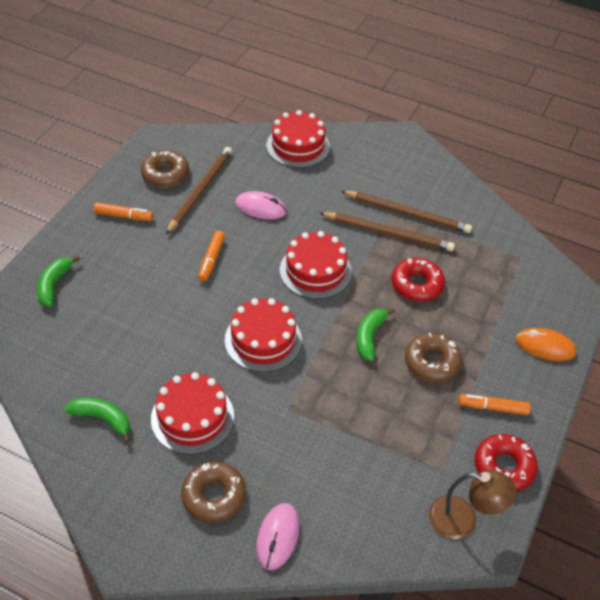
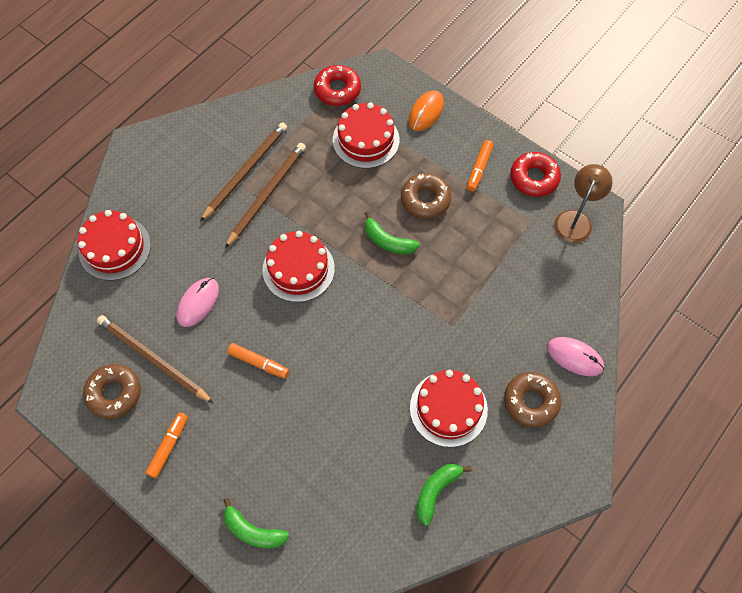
camera: 75 degrees left, 15 degrees up
(263, 340) = (372, 332): red cake -> red cake (366, 140)
(417, 284) = (337, 188): red donut -> red donut (337, 90)

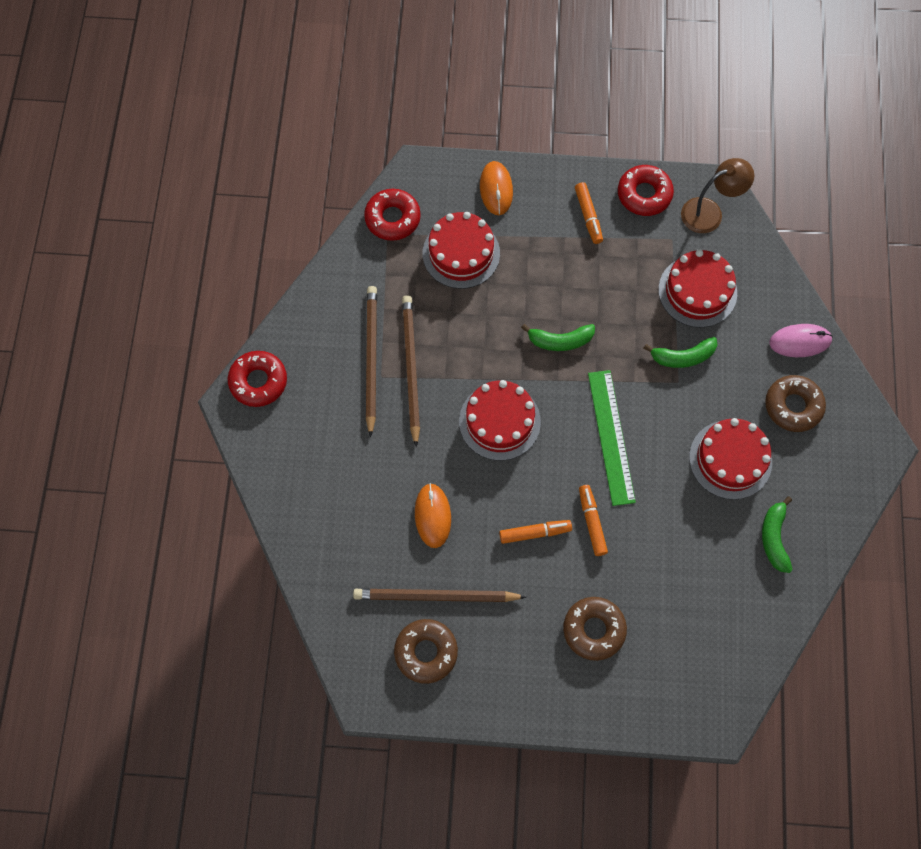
camera: 35 degrees left, 5 degrees up
(115, 248) = (307, 518): red cake -> red cake (697, 291)
(160, 140) = (258, 381): none -> red donut
(168, 446) = (516, 663): orange marker -> orange marker (592, 522)
(198, 303) = (432, 516): pink mouse -> orange mouse
(253, 531) = (650, 681): green banana -> green banana (683, 357)
(370, 332) = (611, 437): none -> green ruler
(425, 200) = (563, 278): brown donut -> brown donut (594, 630)
(575, 220) = (709, 212): brown lamp -> brown lamp turned 75 degrees clockwise

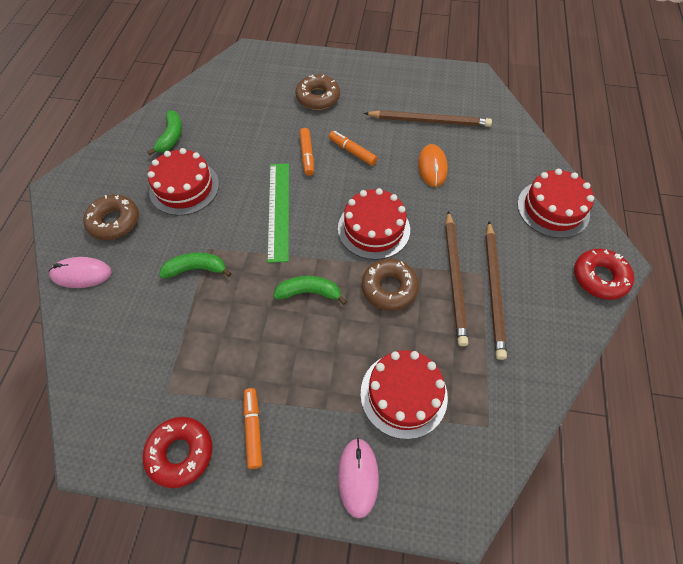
camera: 175 degrees left, 10 degrees down
(392, 218) = (484, 446): red donut -> none
(426, 652) = (436, 94): brown donut -> brown donut (389, 288)
(496, 189) = (358, 477): orange mouse -> pink mouse
(535, 533) = (352, 152): orange marker -> orange marker turned 45 degrees clockwise
(697, 291) = (160, 330): red cake -> red cake (553, 208)
(709, 212) = (112, 422): brown lamp -> none

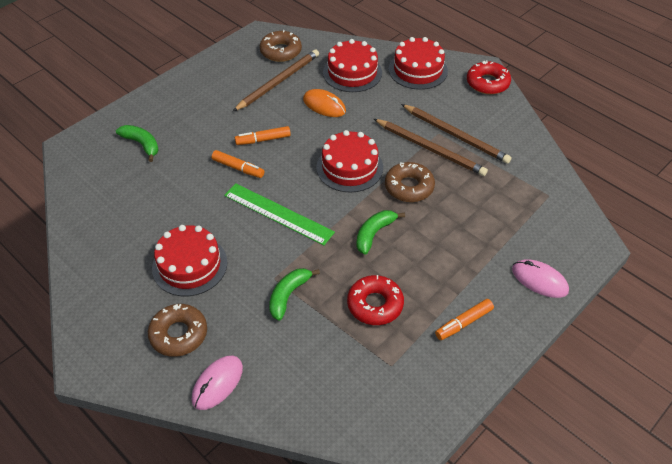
camera: 55 degrees left, 10 degrees down
(171, 137) = (116, 248): green banana -> green banana (142, 144)
(180, 453) = (451, 378): red donut -> red donut (375, 304)
(253, 429) = (463, 323): orange marker -> orange marker turned 60 degrees counterclockwise
(318, 97) = (181, 129): brown donut -> brown donut (281, 51)
(403, 394) = (497, 224): red cake -> red cake (352, 72)

